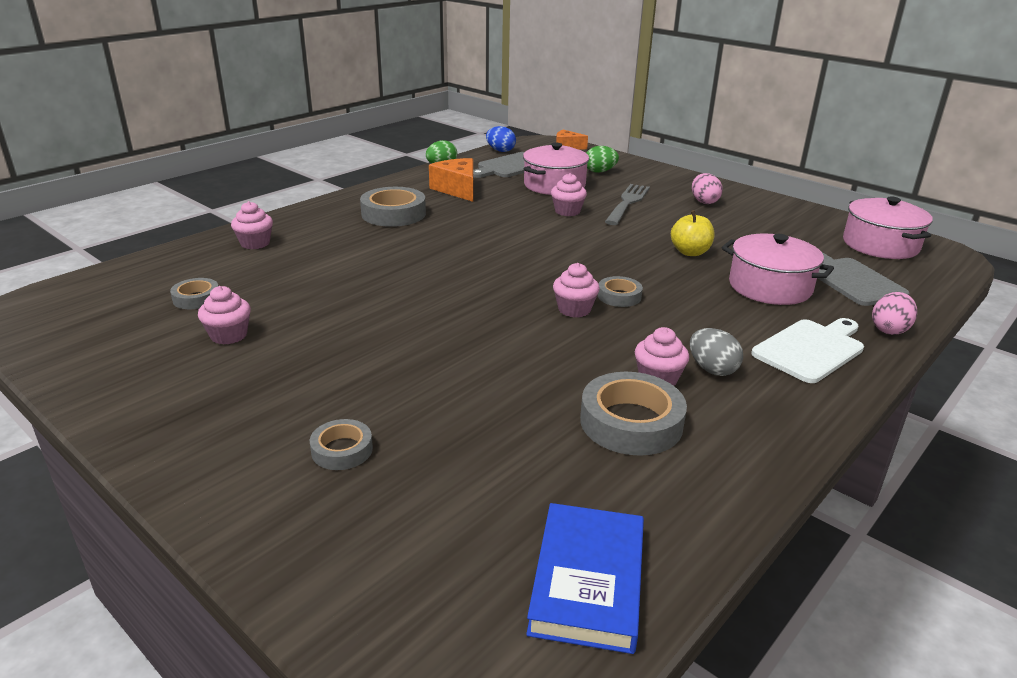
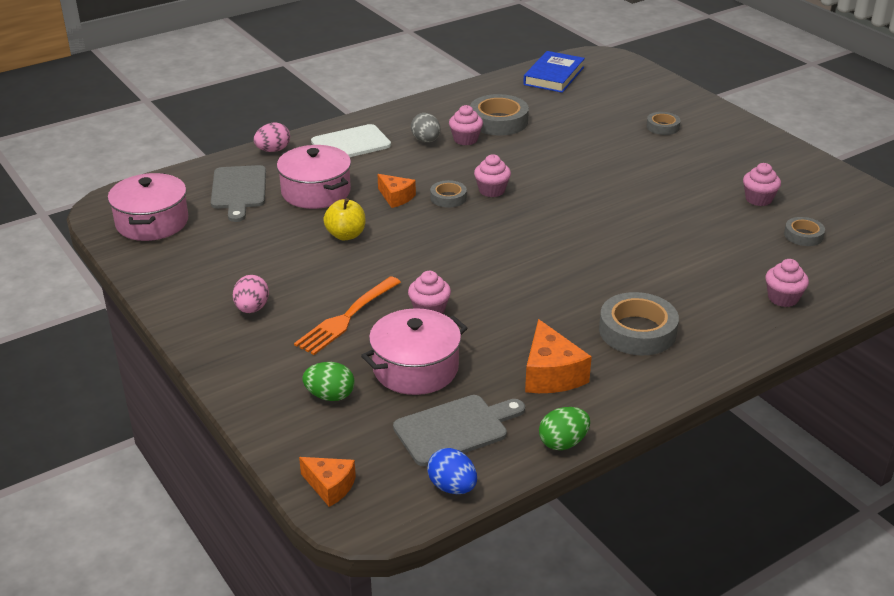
camera: 165 degrees left, 5 degrees up
(627, 203) = (346, 318): grey fork -> orange fork
(677, 290) = (396, 197): none -> orange cheese

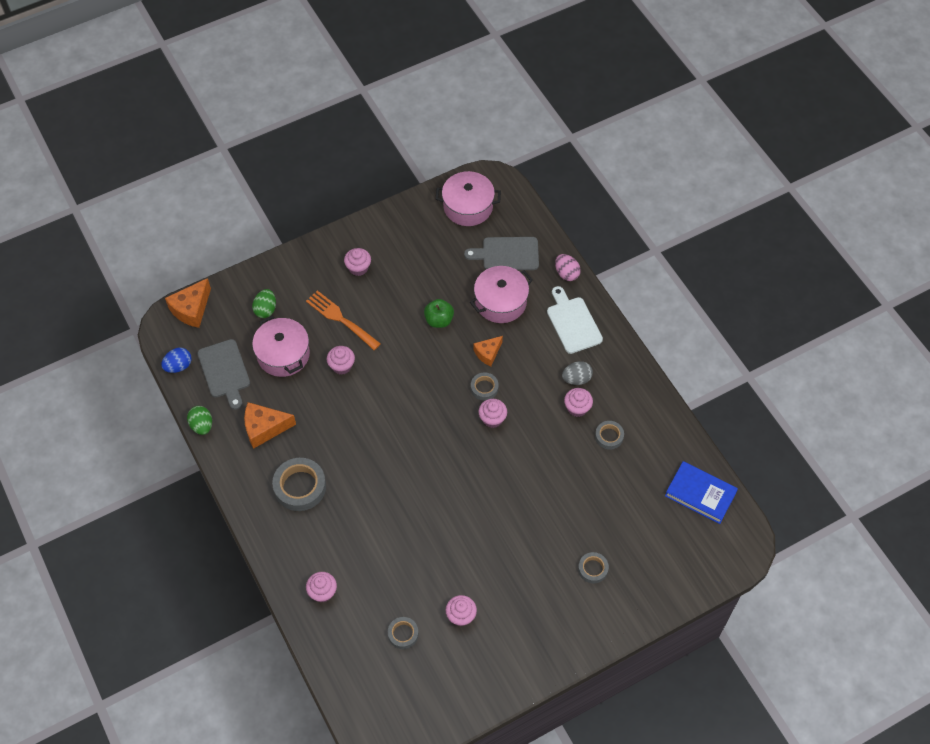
camera: 95 degrees right, 25 degrees up
(252, 309) = (358, 268): pink egg -> pink cupcake
(330, 486) = (191, 309): orange cheese -> orange cheese, size x1.56
(346, 235) = (439, 320): yellow apple -> green apple
(498, 121) = (609, 436): grey tape -> grey tape, size x0.56

